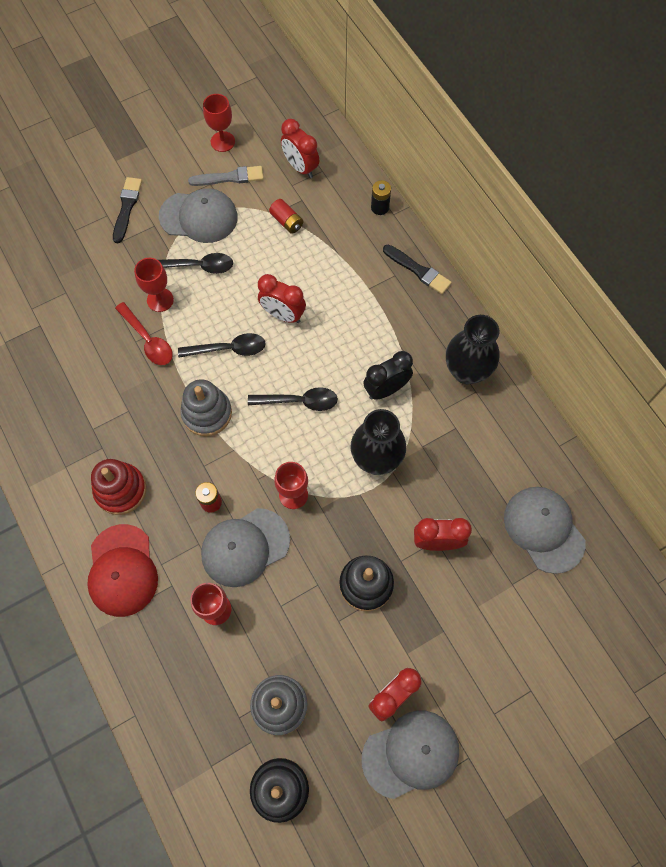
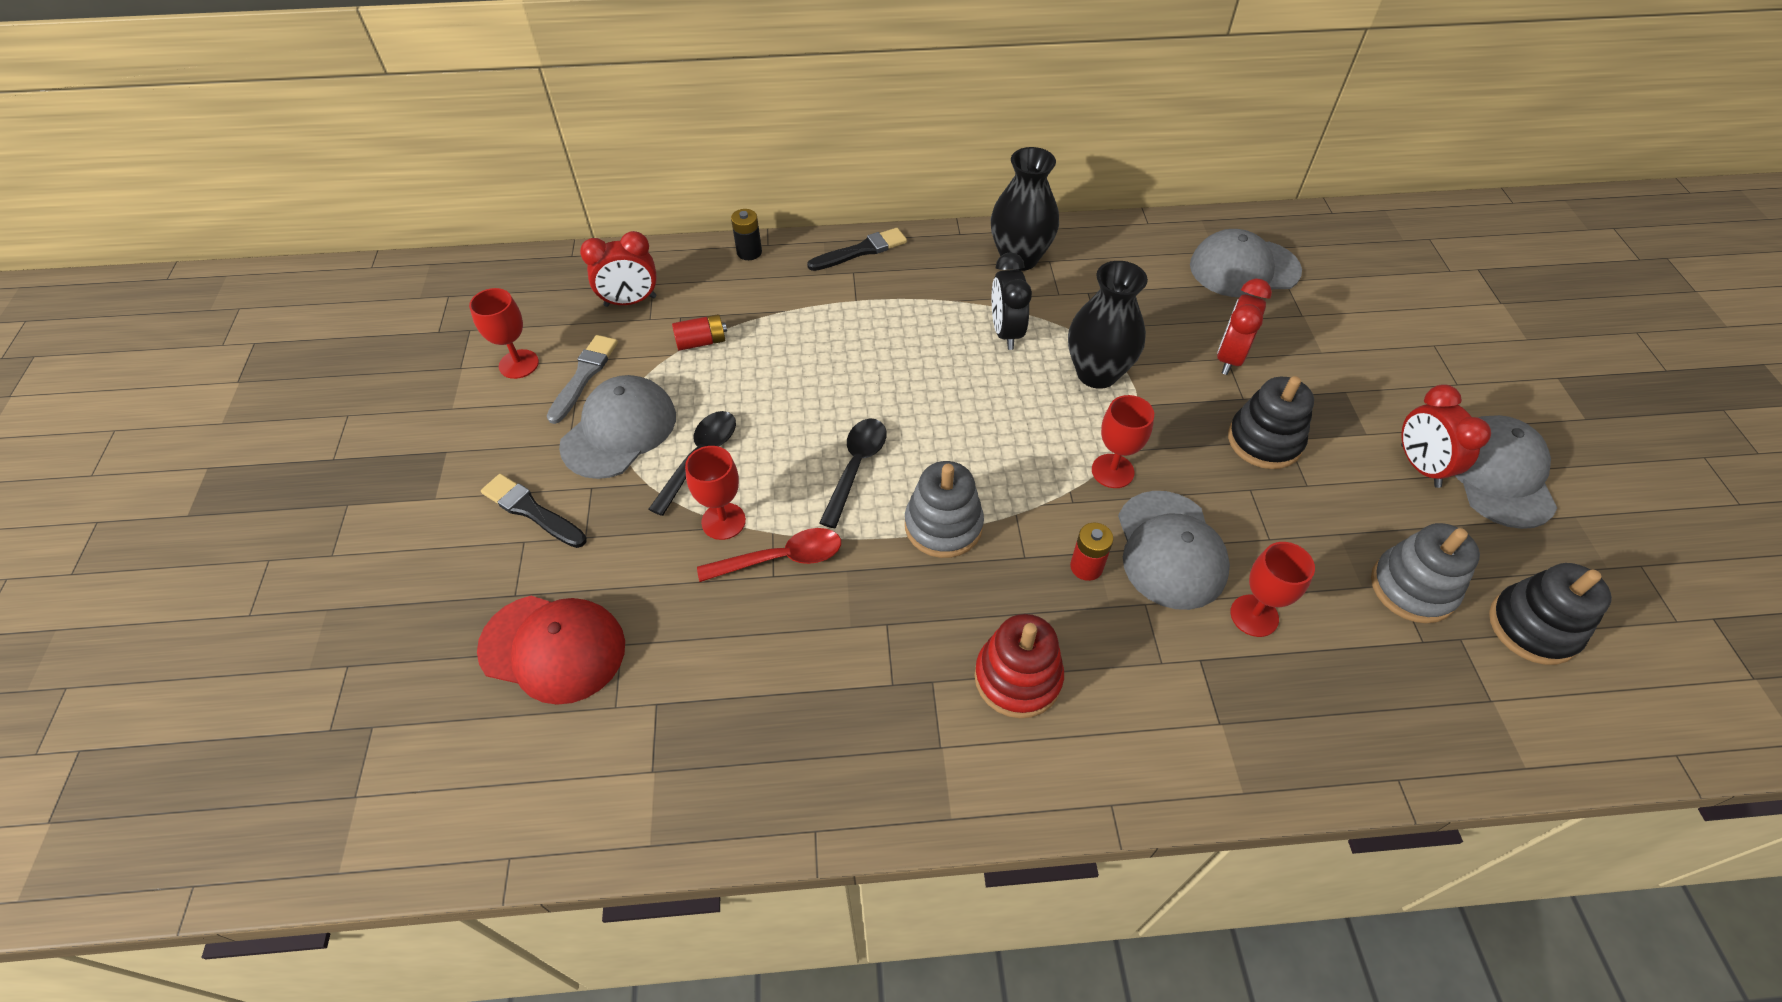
camera: 65 degrees left, 15 degrees down
(122, 570) = (1154, 719): red cap -> red cap (553, 648)
(283, 315) = (840, 393): red clock -> none
(299, 401) = (978, 420): black spoon -> none

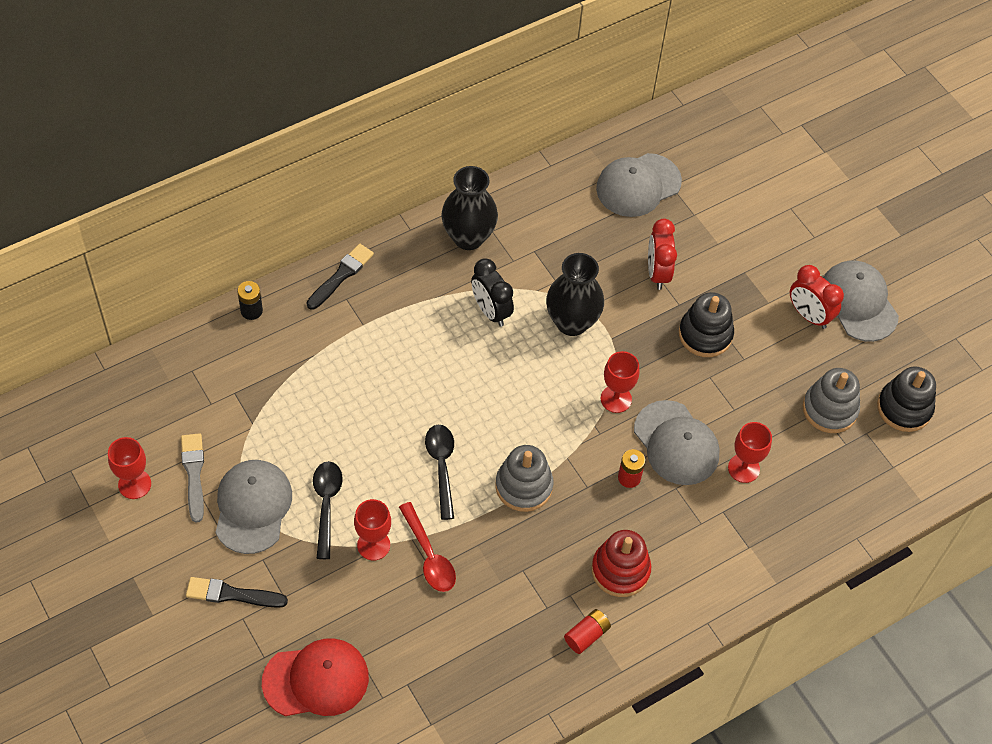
camera: 30 degrees left, 5 degrees up
(630, 301) = (185, 394): red clock -> none
(701, 342) = (266, 408): red battery -> red battery (586, 635)
(780, 559) = (429, 555): red spoon -> red spoon turned 105 degrees clockwise

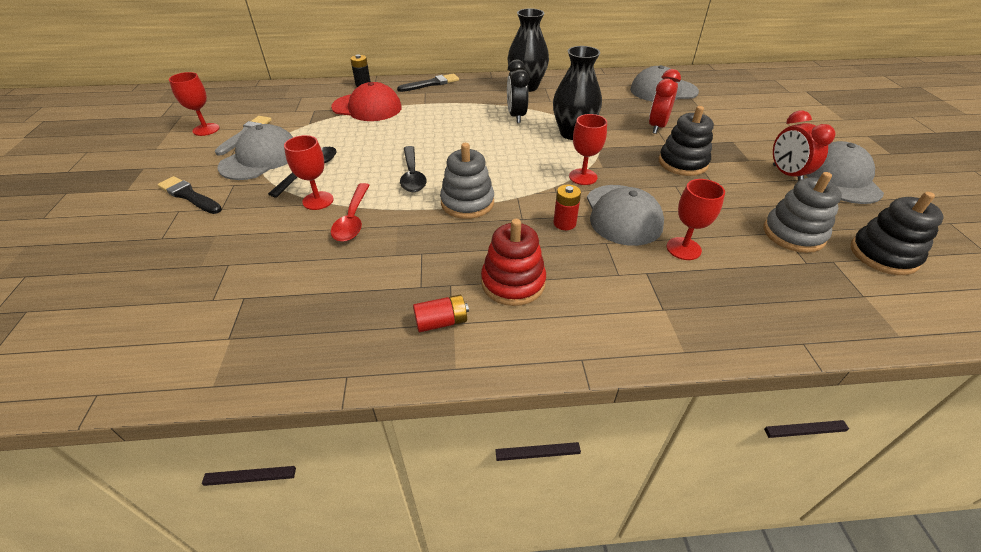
camera: 30 degrees right, 15 degrees down
(316, 679) = (178, 266): red cap -> red cap (367, 107)
(441, 467) = (412, 175): black spoon -> black spoon turned 150 degrees clockwise

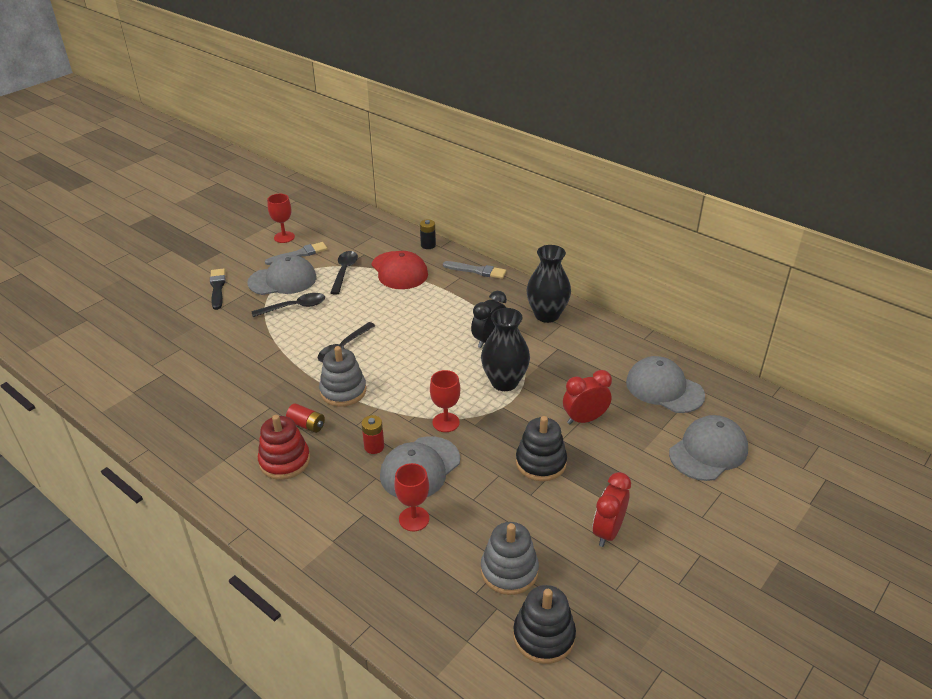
camera: 45 degrees right, 5 degrees down
(316, 128) = (344, 272): none -> black spoon
(318, 201) = (270, 333): red goblet -> none
(353, 219) = (269, 359): red spoon -> none
(431, 84) = (477, 271): black brush -> grey brush
(441, 322) = (220, 455): red battery -> red battery (307, 425)
(840, 178) = (649, 568): grey cap -> grey cap (708, 451)

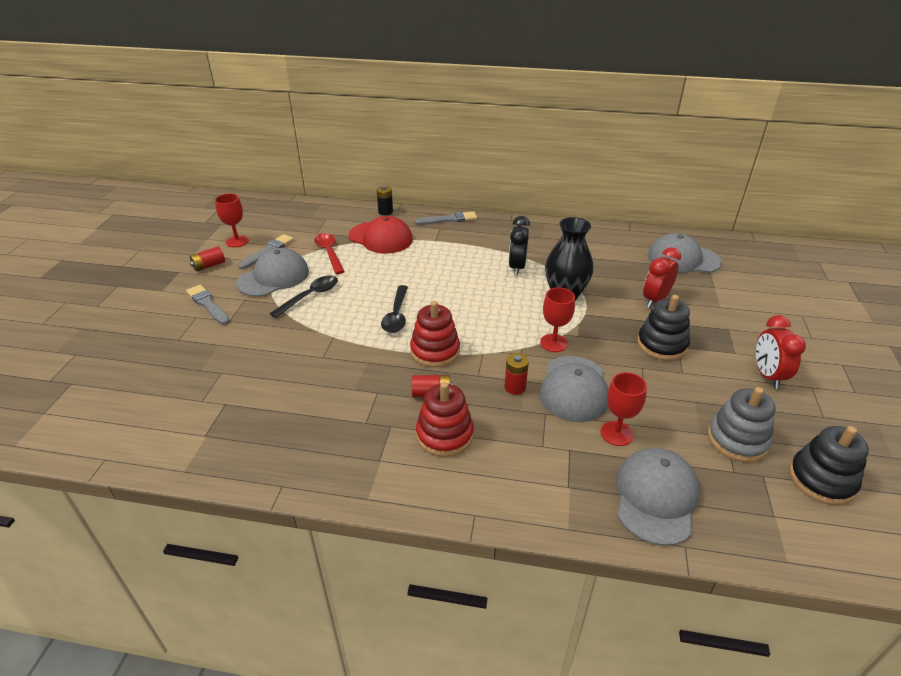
camera: 30 degrees left, 0 degrees up
(217, 288) = (208, 304): black brush -> grey brush
(245, 253) = (209, 266): none -> red battery
(343, 391) = (435, 351): grey stacking toy -> red stacking toy
(344, 272) = (329, 253): black spoon -> red spoon
(547, 315) = (541, 235): black vase -> none
(708, 451) = (761, 291): grey cap -> grey cap (656, 497)

